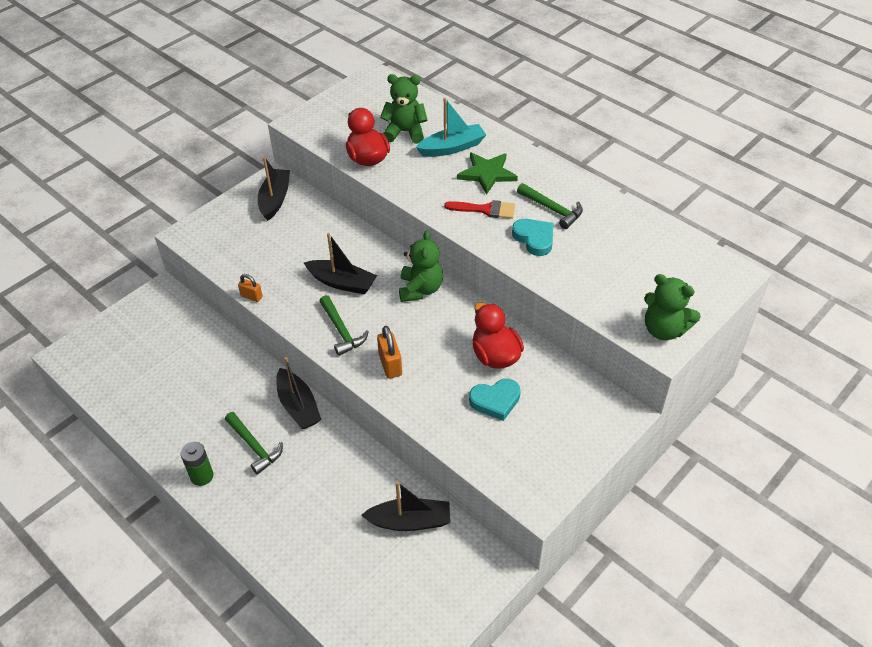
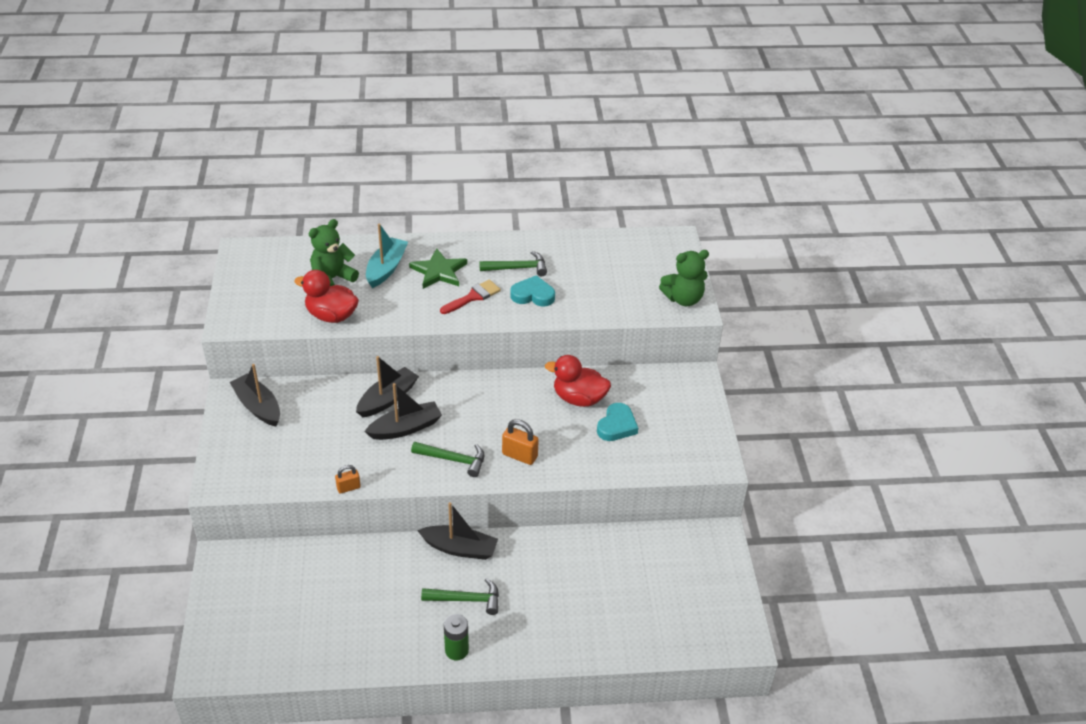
camera: 50 degrees left, 5 degrees down
(410, 521) = (634, 554): black boat -> black boat (388, 399)
(420, 289) = (469, 392): green teddy bear -> none

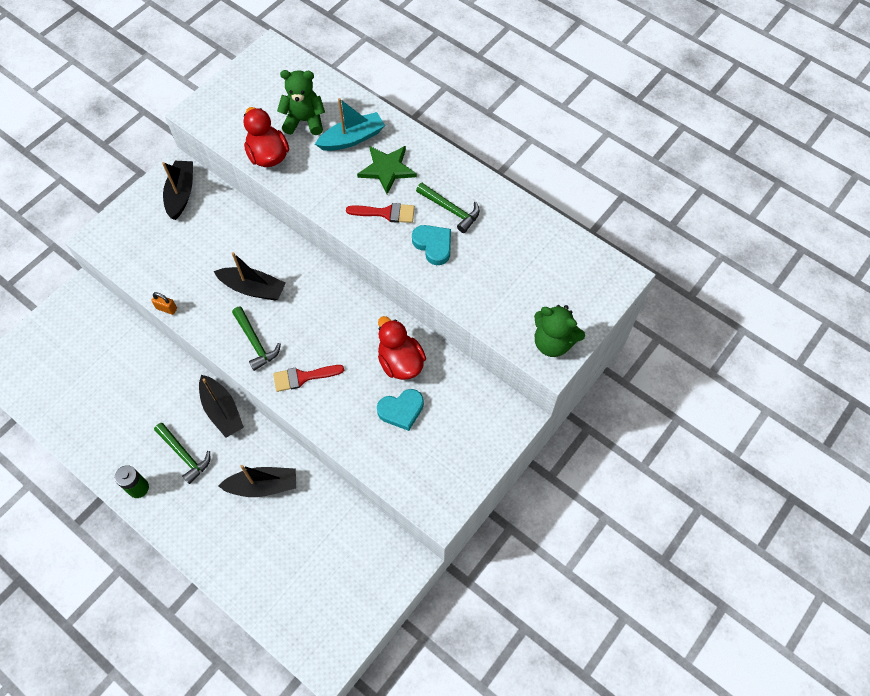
camera: 45 degrees right, 20 degrees up
(388, 399) = (268, 253): black boat -> black boat (263, 486)
(519, 455) = (303, 377): orange padlock -> red brush

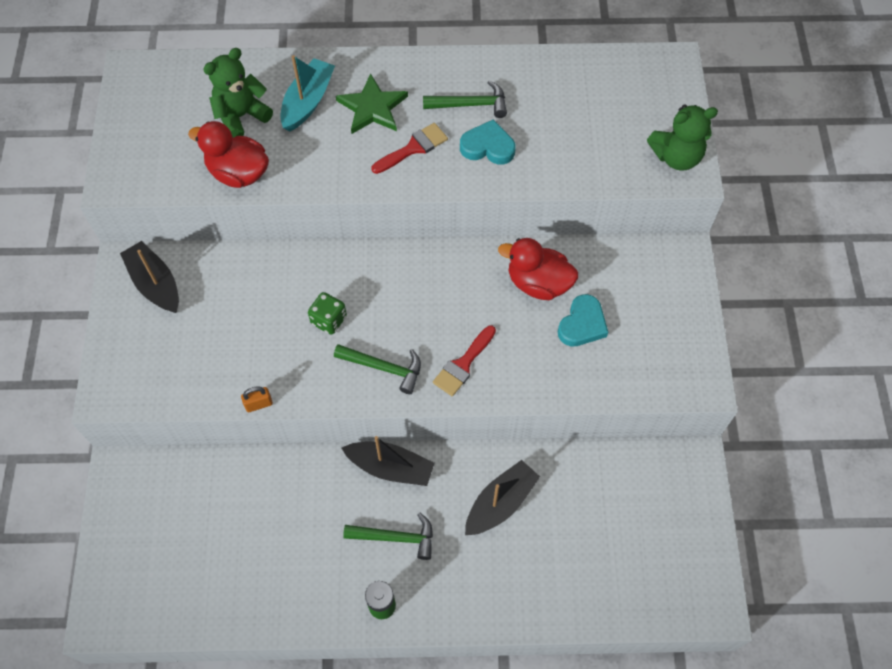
camera: 40 degrees left, 0 degrees up
(253, 288) = (329, 320): black boat -> green dice

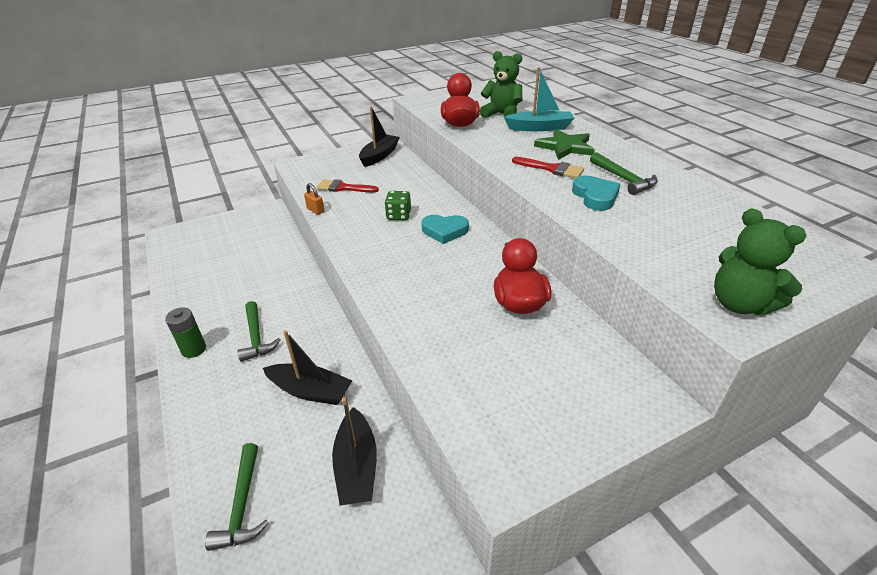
camera: 65 degrees right, 25 degrees down
(384, 368) = (375, 249): green hammer -> green hammer (242, 505)
(390, 467) = (317, 314): black boat -> black boat (357, 466)
(463, 364) = (404, 286): red brush -> red brush (343, 188)
(582, 324) = (500, 346): turquoise heart -> turquoise heart (444, 231)

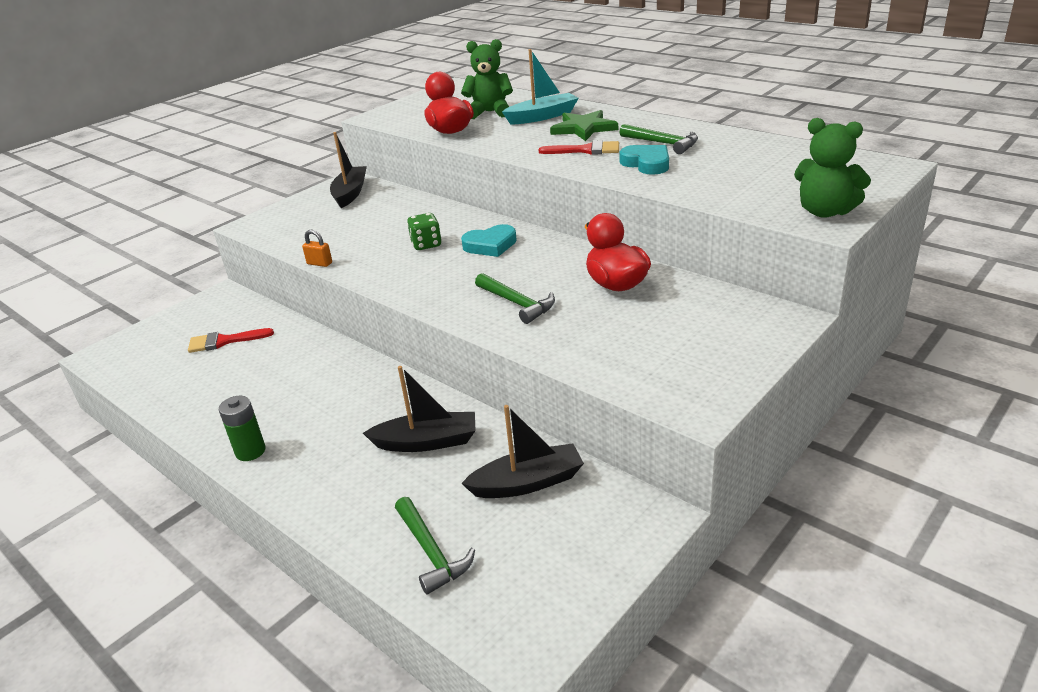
camera: 20 degrees left, 5 degrees down
(256, 337) = (320, 417): green hammer -> green hammer (517, 303)
(343, 188) = (334, 234): red brush -> red brush (224, 341)
(357, 466) = (528, 482): black boat -> black boat turned 75 degrees counterclockwise

